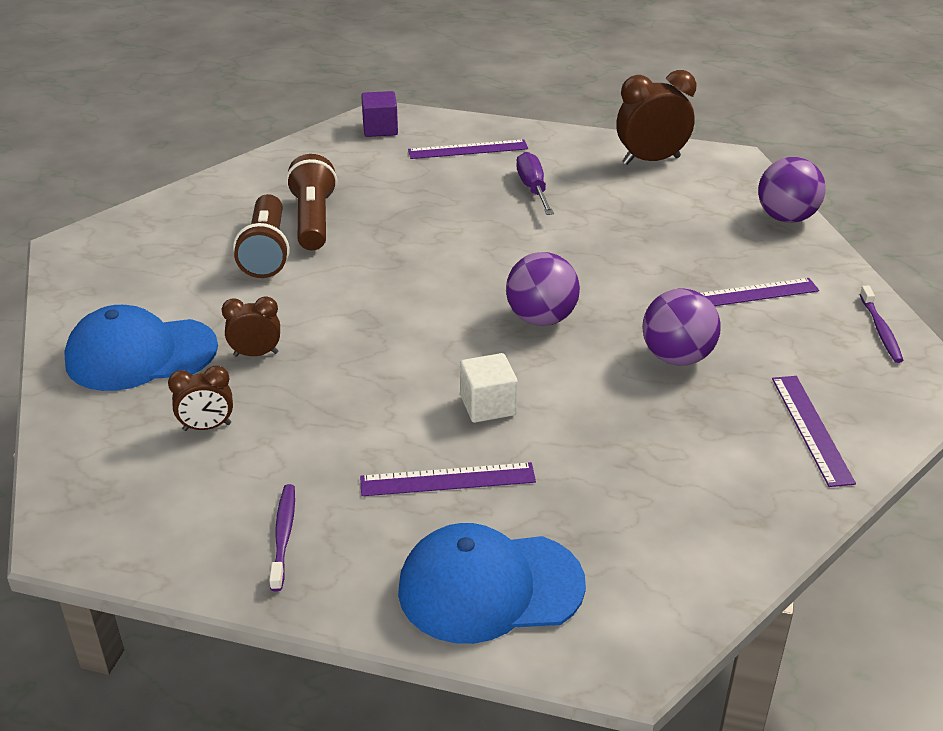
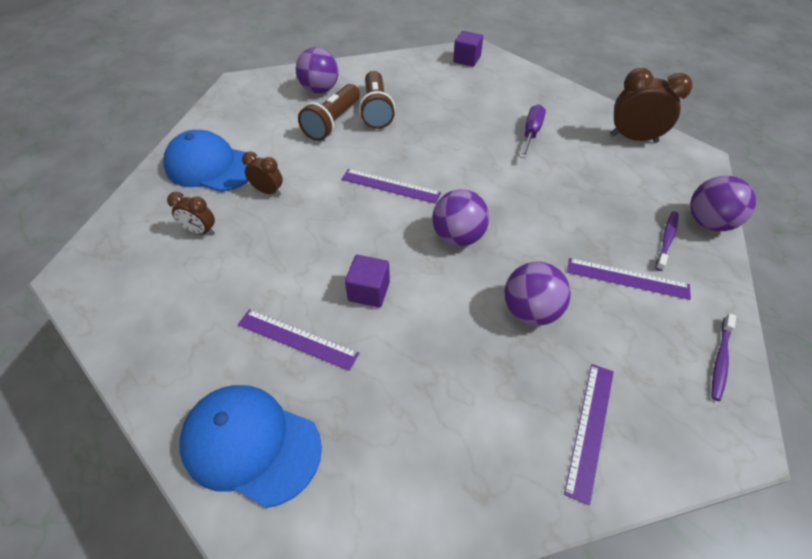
camera: 30 degrees right, 15 degrees up
(208, 219) = (320, 90): none -> purple ball
(283, 536) = (172, 332): purple toothbrush -> purple toothbrush (666, 240)
(313, 220) = (376, 110): brown flashlight -> brown flashlight turned 150 degrees clockwise
(468, 149) = (510, 90): purple ruler -> purple ruler (390, 186)
(488, 405) = (369, 291): white cube -> purple cube

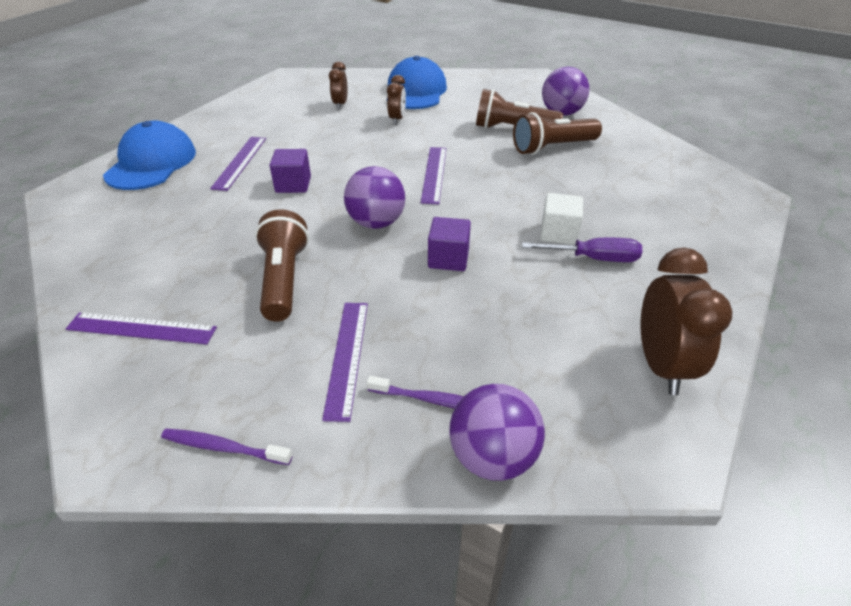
camera: 75 degrees right, 10 degrees down
(467, 59) = (719, 191): purple cube -> purple cube (448, 259)
(498, 140) = (558, 233): none -> white cube
(530, 311) = (284, 279): purple ball -> brown flashlight

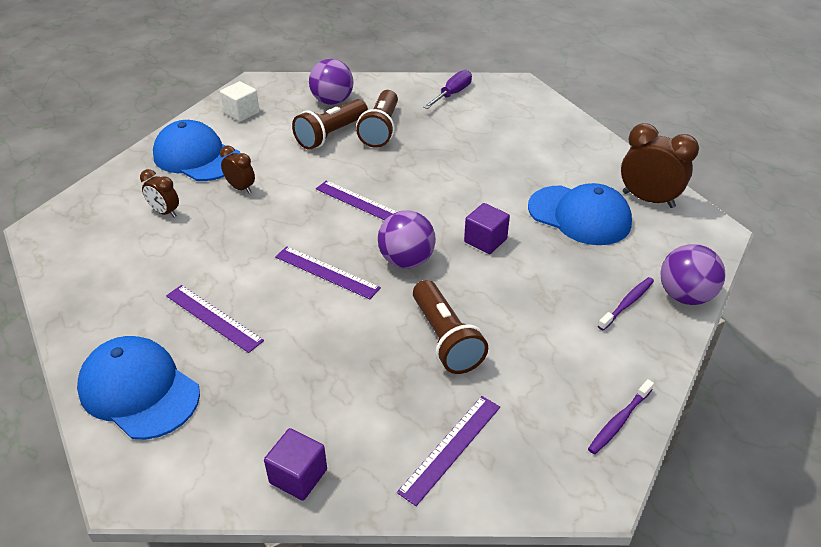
camera: 60 degrees left, 0 degrees up
(284, 279) = (445, 339): brown flashlight -> brown flashlight turned 135 degrees counterclockwise
(293, 184) = (296, 292): purple cube -> purple cube (298, 476)
(347, 357) = (562, 330): purple ruler -> purple ruler (327, 272)
(558, 233) = (495, 178): white cube -> white cube (242, 113)
(560, 313) = (579, 215): none -> blue cap
(594, 258) = (535, 176): purple screwdriver -> purple screwdriver (452, 94)

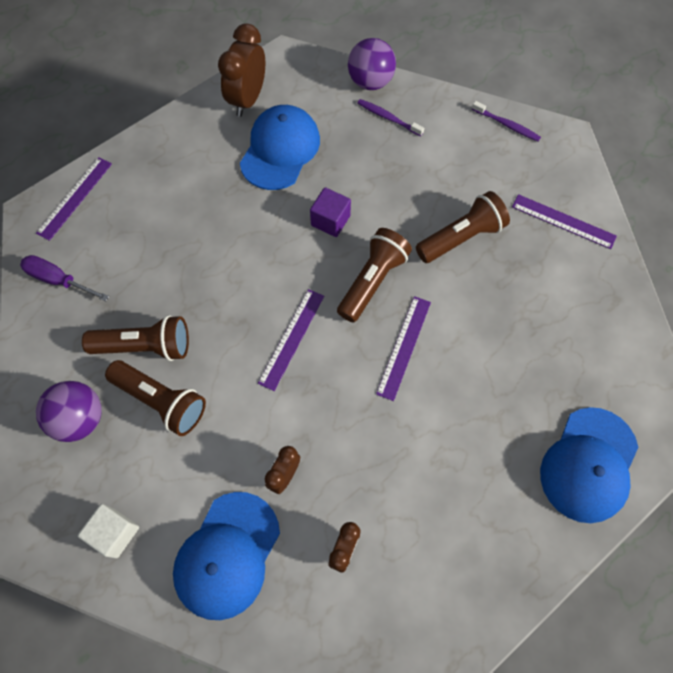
camera: 100 degrees left, 25 degrees up
(213, 317) = (488, 432): purple ruler -> purple ruler (74, 198)
(298, 476) = (621, 314): purple cube -> none
(406, 261) = (372, 281): purple ball -> brown flashlight

